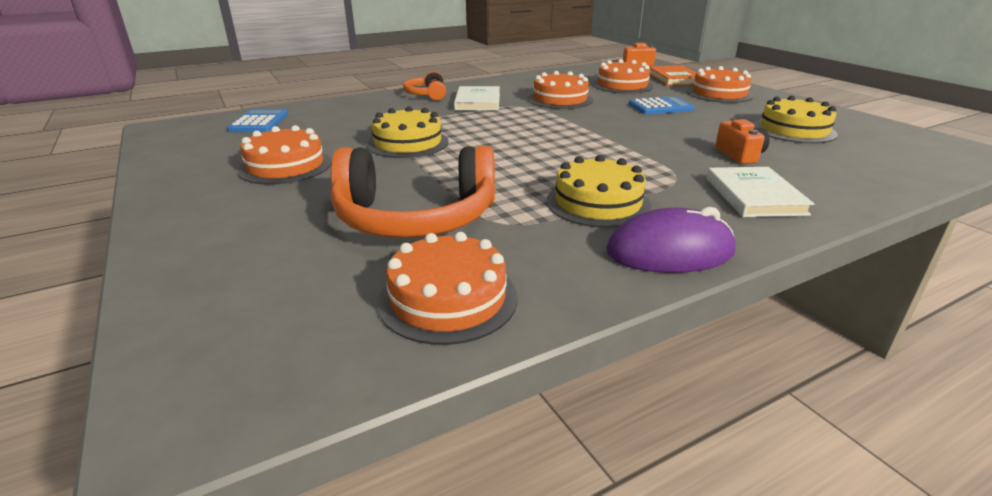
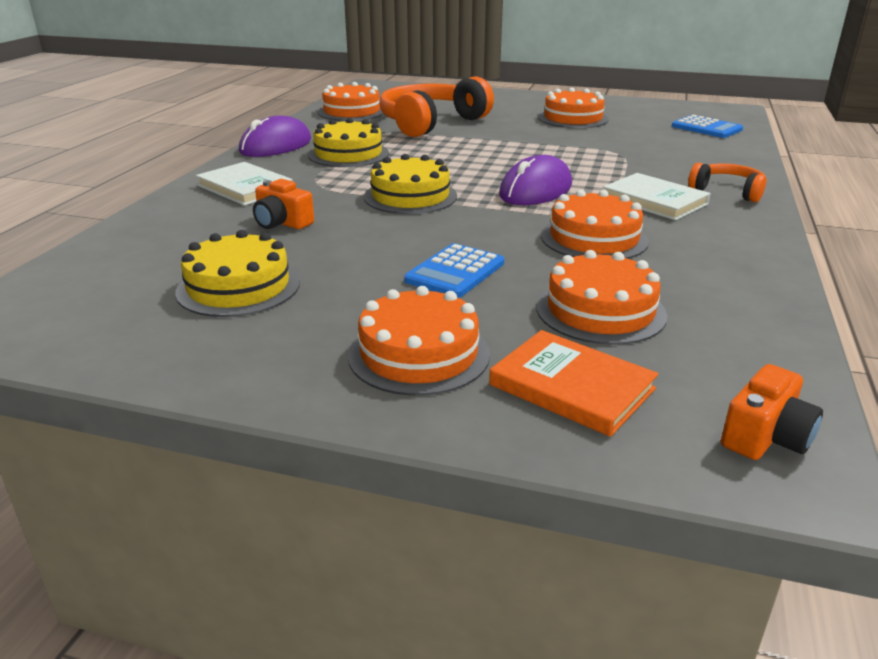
camera: 135 degrees right, 0 degrees up
(408, 143) = (561, 148): yellow cake -> yellow cake (410, 196)
(522, 124) = (535, 190): none -> purple mouse

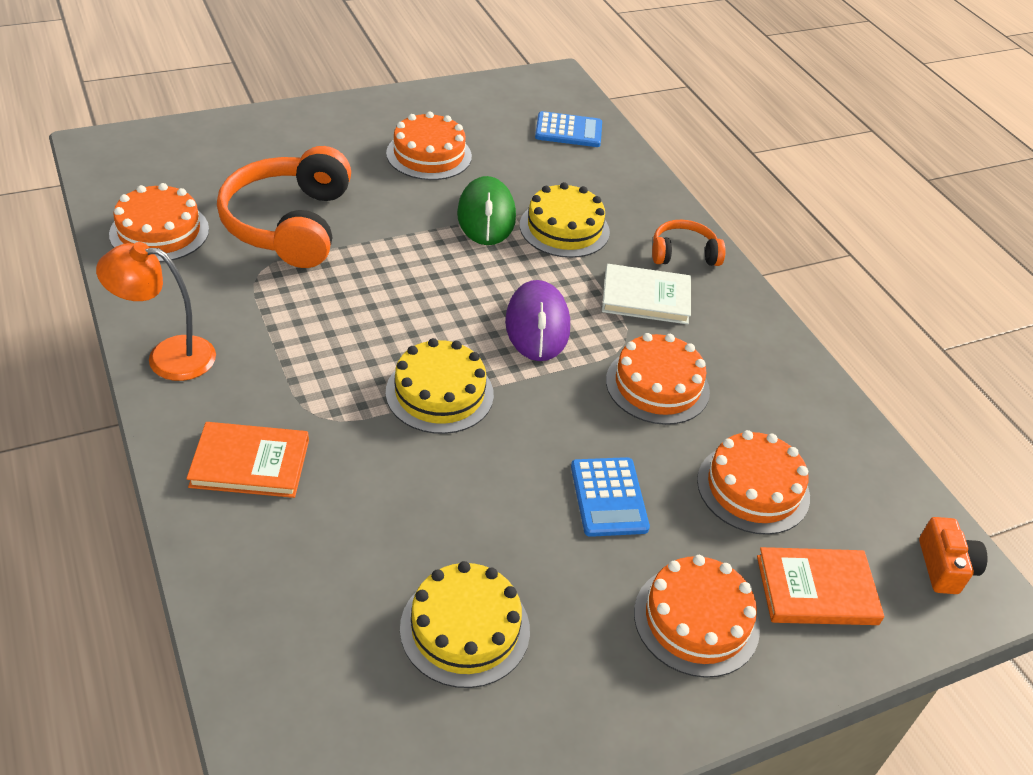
camera: 45 degrees left, 15 degrees up
(245, 188) = (250, 463): white book -> orange book
(276, 146) = (167, 356): purple mouse -> orange lamp
(282, 223) = (374, 507): orange camera -> none
(348, 154) = (278, 337): yellow cake -> yellow cake (564, 228)
(575, 145) = (486, 216): none -> green mouse

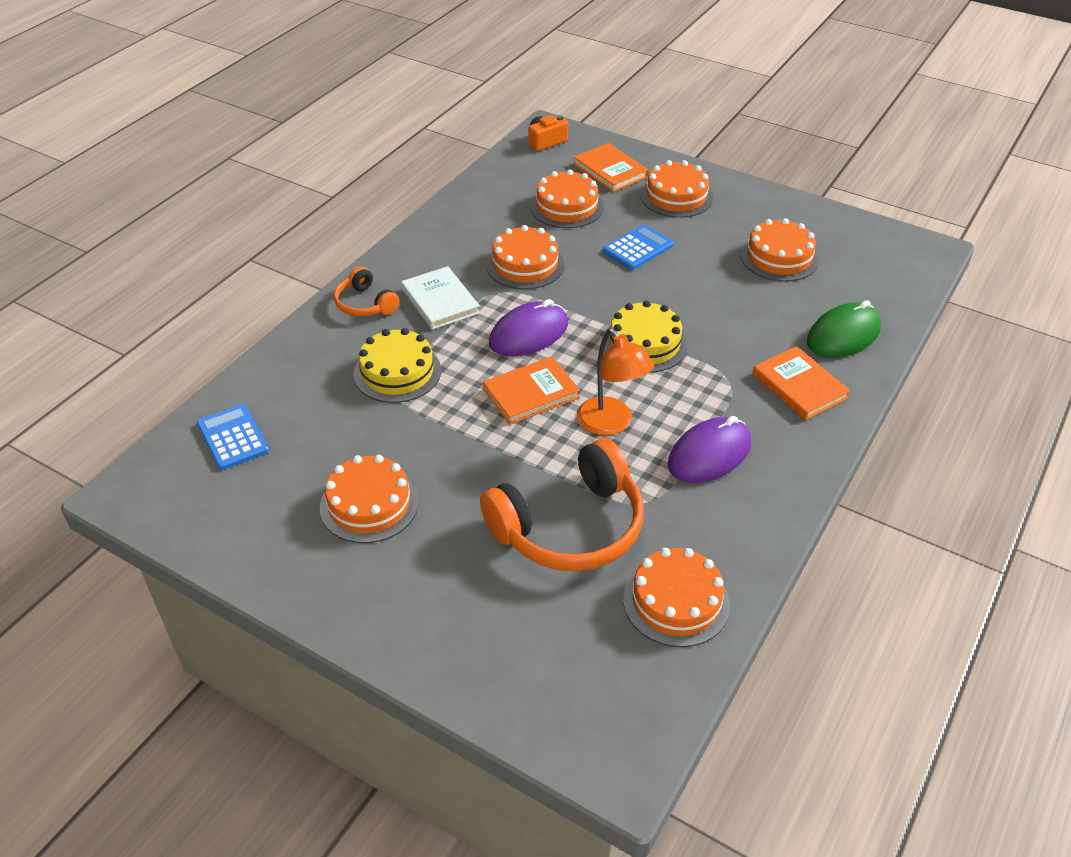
camera: 120 degrees left, 0 degrees up
(167, 356) = (781, 485): orange lamp -> orange lamp (611, 424)
(255, 339) = (709, 454): none -> purple mouse
(454, 283) = (531, 393): none -> orange book
(465, 628) = (779, 257): yellow cake -> orange cake
(486, 216) = (427, 420): green mouse -> green mouse (843, 335)

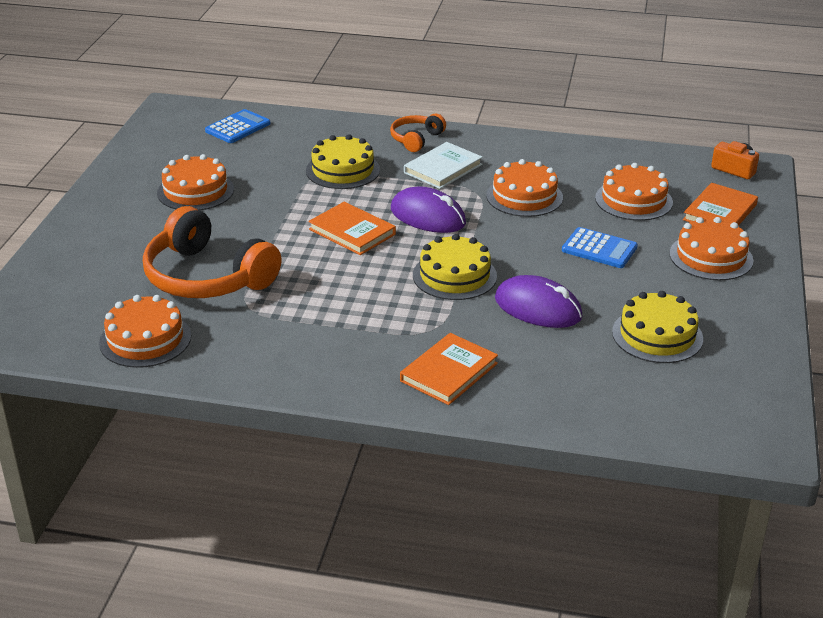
camera: 70 degrees right, 10 degrees down
(611, 424) = (335, 276): orange lamp -> none
(709, 454) = (323, 332): purple mouse -> purple mouse (538, 308)
(779, 257) = (657, 335): orange cake -> yellow cake
(843, 335) = (550, 392): green mouse -> none

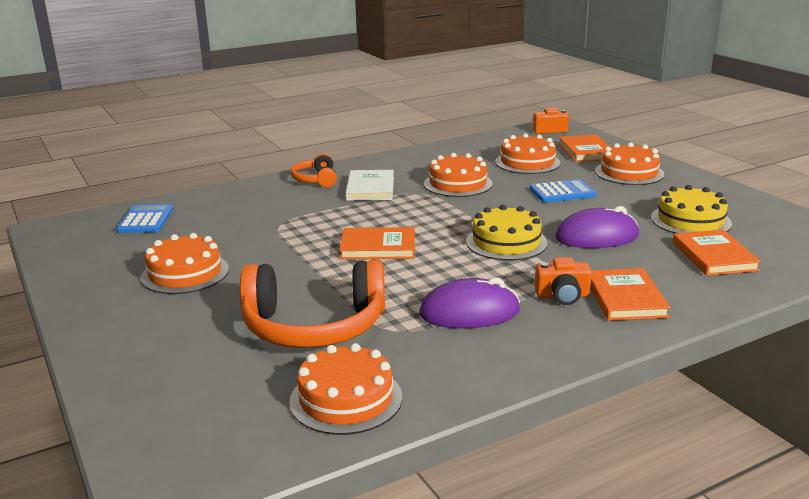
camera: 40 degrees left, 10 degrees down
(343, 170) = (294, 215): yellow cake -> none
(406, 344) = (562, 296): none -> orange camera
(428, 216) = (416, 217): purple mouse -> purple mouse (469, 312)
(600, 378) = (714, 256): none -> orange book

